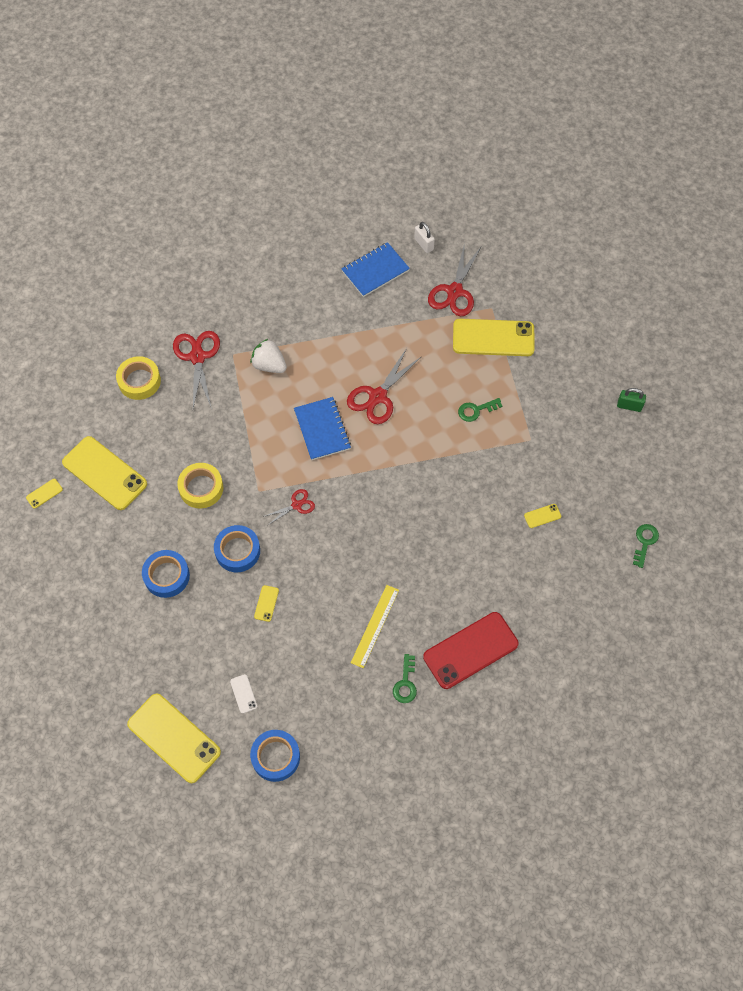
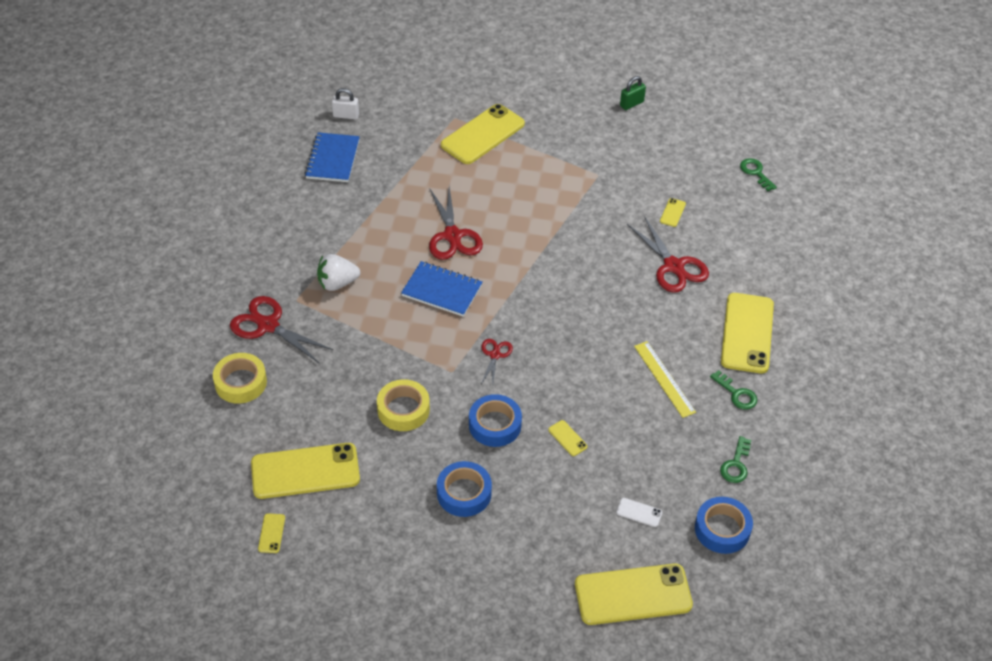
camera: 50 degrees left, 15 degrees down
(454, 292) = (413, 128): red scissors -> red scissors (674, 266)
(470, 650) = (747, 333): red phone -> yellow phone
(476, 410) = (535, 187): green key -> green key (736, 464)

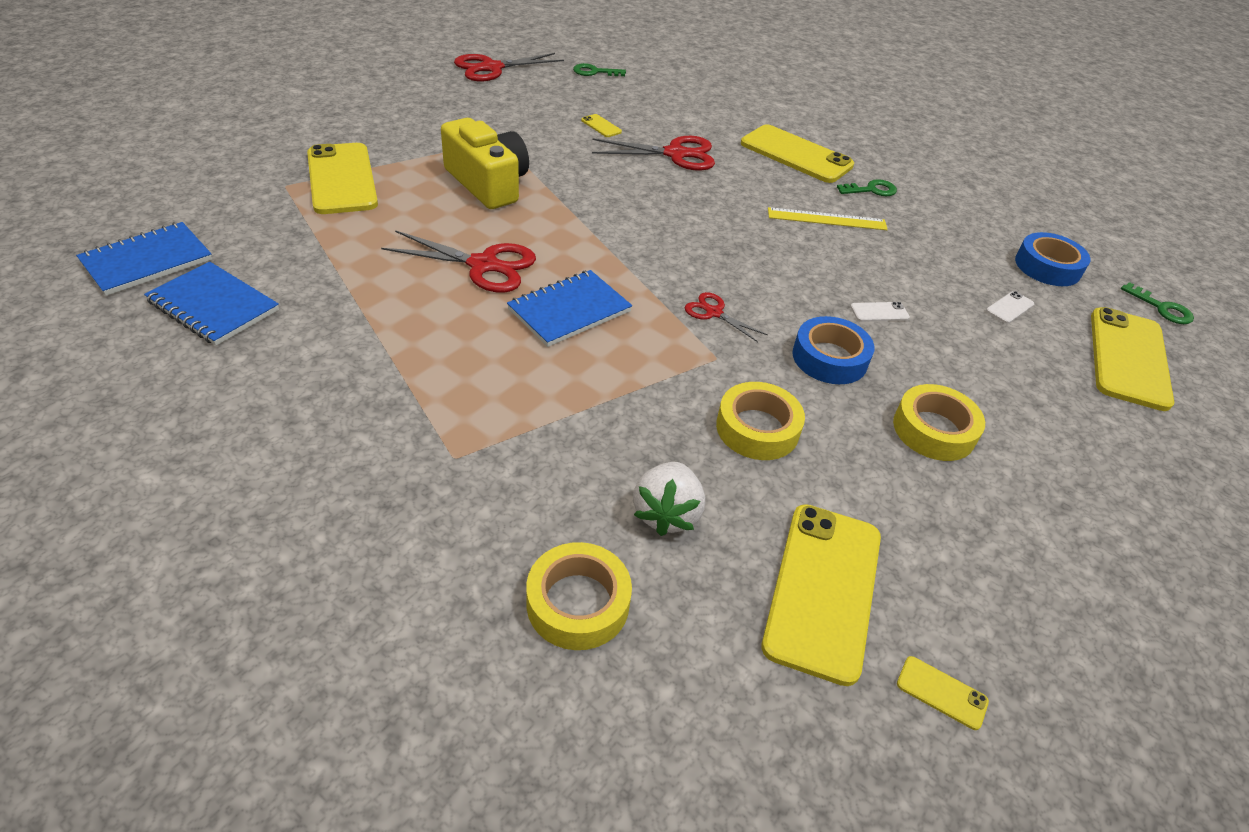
camera: 65 degrees left, 5 degrees down
(268, 325) = (478, 514): red scissors -> red scissors (491, 68)
(337, 283) = (464, 399): white strawberry -> white strawberry (666, 514)
(346, 115) = (147, 261): white padlock -> blue notebook
(464, 493) = (934, 430): blue tape -> yellow tape
(539, 195) = (488, 183): none -> yellow camera
(567, 438) = (879, 312): yellow phone -> white phone
(631, 104) = (423, 85): green padlock -> none
(736, 464) = (964, 226): green key -> green key (1161, 308)

